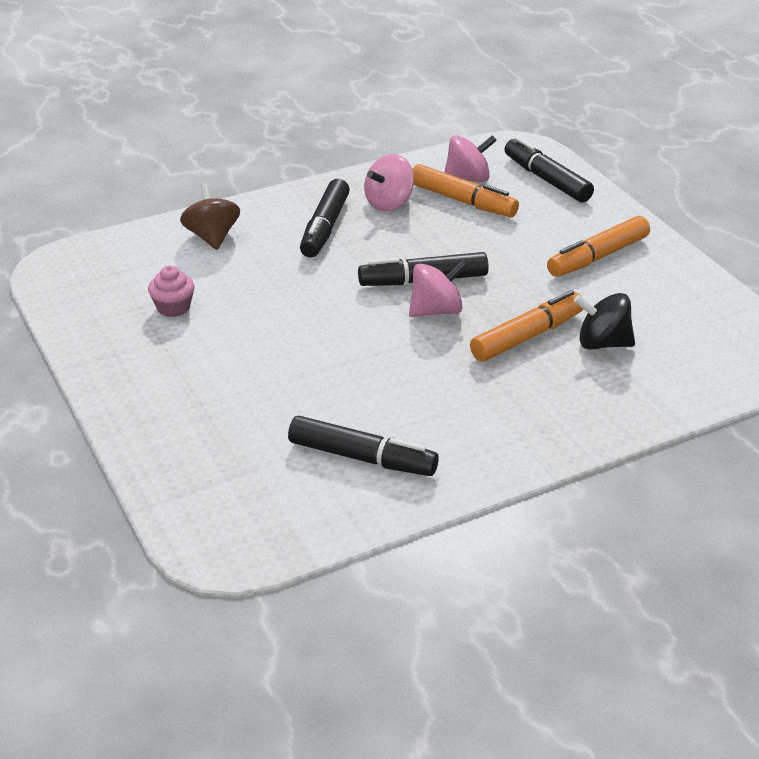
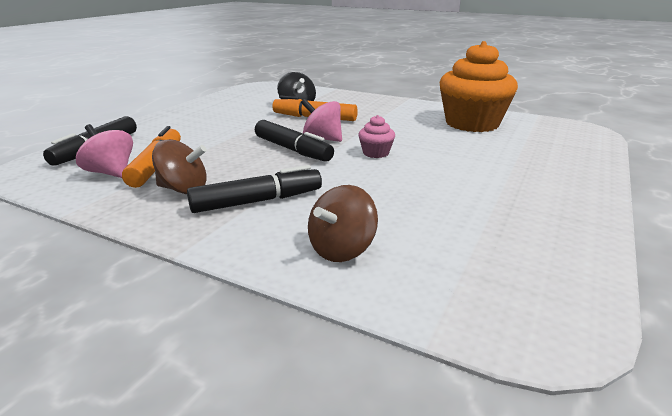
camera: 125 degrees left, 10 degrees down
(173, 307) = (470, 218): pink cupcake -> pink cupcake (376, 153)
(362, 458) = (472, 123): black marker -> orange cupcake
(389, 203) = (183, 189): pink spinning top -> brown spinning top
(598, 257) = (206, 120): orange marker -> none

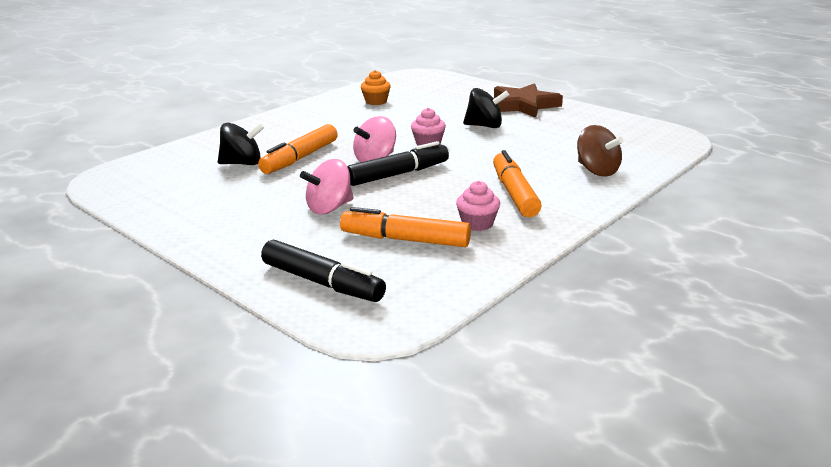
camera: 75 degrees left, 0 degrees up
(111, 173) = (415, 264): pink spinning top -> pink spinning top (329, 208)
(183, 189) = (477, 223): brown spinning top -> pink cupcake
(257, 201) = (514, 193): black marker -> orange marker
(449, 173) = (484, 126): none -> black spinning top
(472, 123) = (376, 101): orange cupcake -> orange cupcake, size x0.42
(551, 189) = (523, 105): none -> brown star

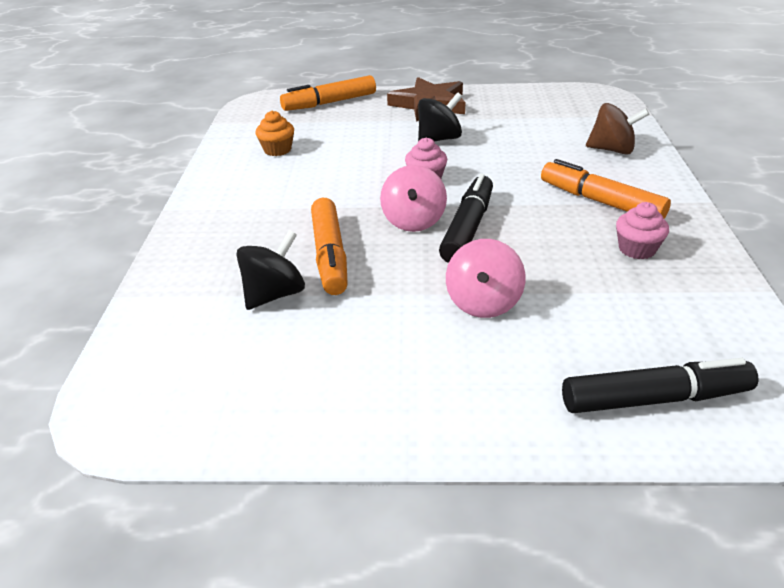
camera: 40 degrees left, 10 degrees up
(405, 240) = (620, 301): orange marker -> orange marker (330, 103)

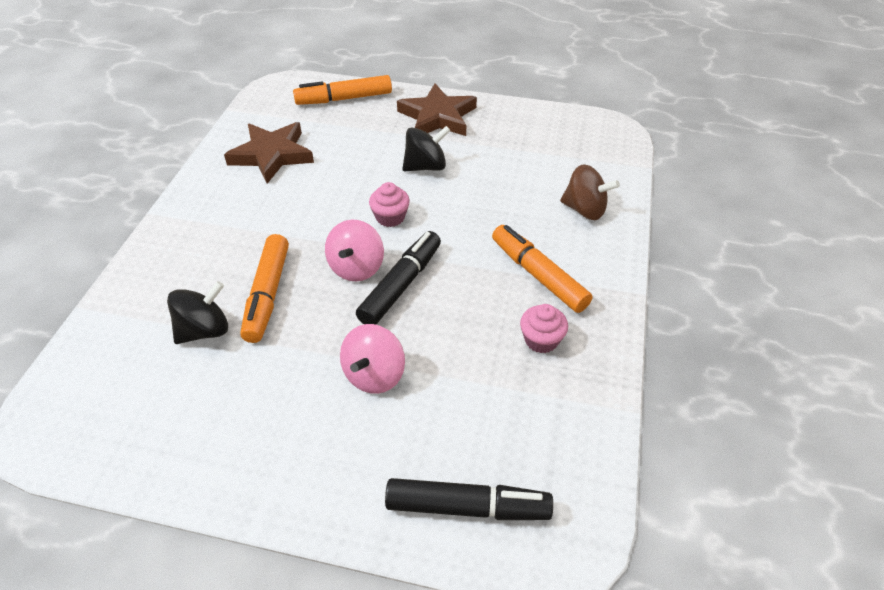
camera: 10 degrees right, 10 degrees up
(277, 150) = (272, 155): orange cupcake -> brown star

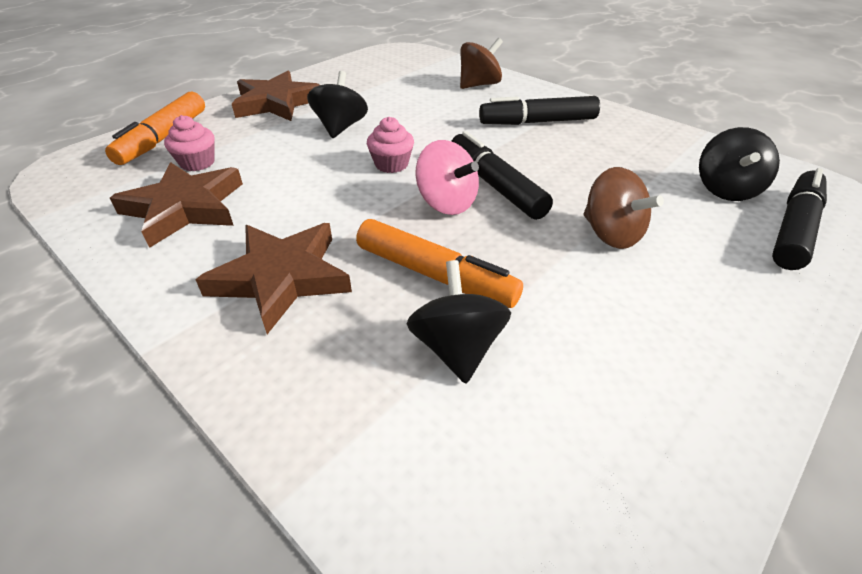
camera: 60 degrees left, 5 degrees down
(228, 229) = (282, 278): none -> brown star
(374, 375) = (611, 234): pink spinning top -> brown spinning top
(508, 444) = (726, 189): none -> black spinning top
(538, 275) = (538, 122): orange marker -> black marker
(541, 340) = (613, 142): pink cupcake -> pink cupcake (197, 163)

